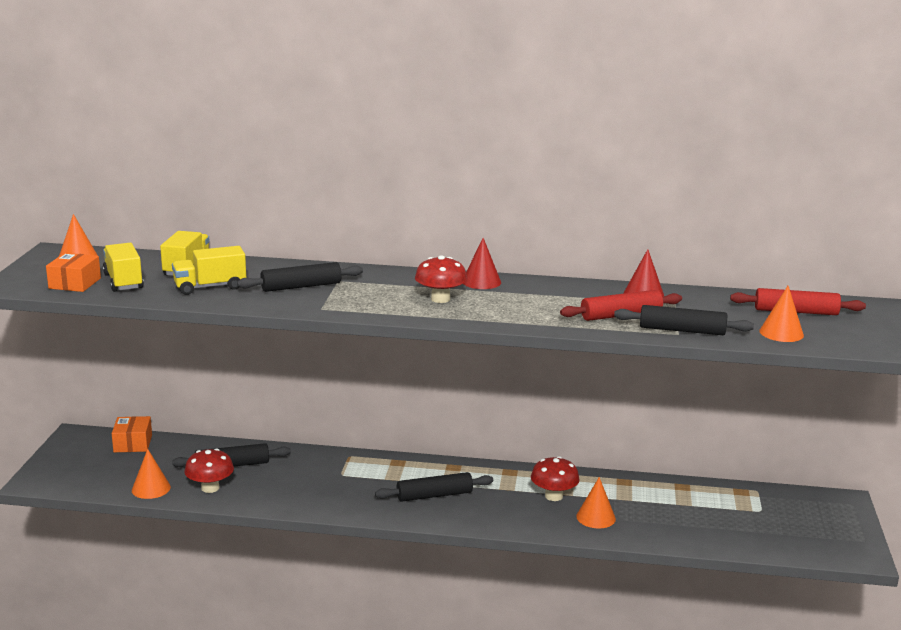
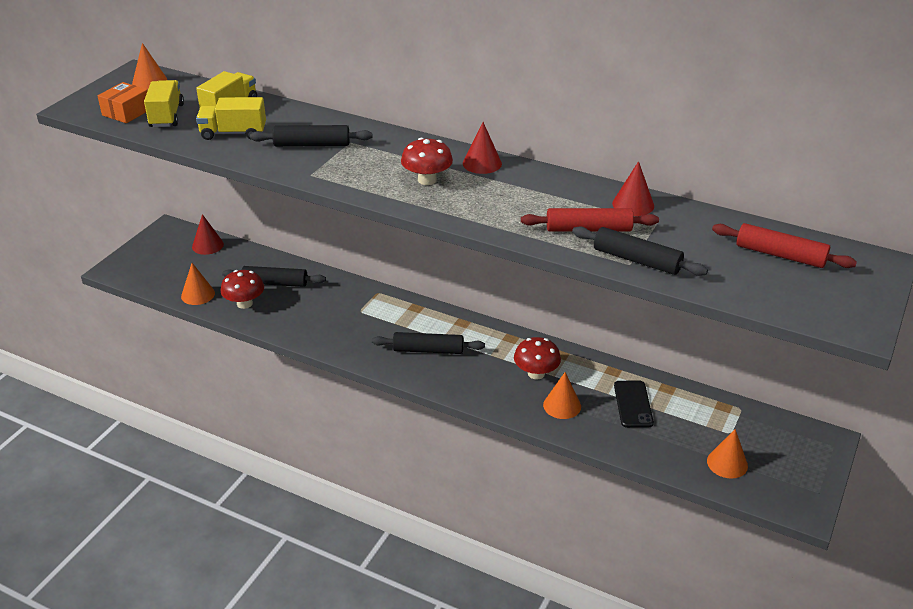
camera: 20 degrees right, 15 degrees up
(133, 443) = (207, 245): orange box -> red cone
(660, 504) = (633, 404): none -> black phone
(781, 333) = (741, 282): orange cone -> orange cone (727, 463)

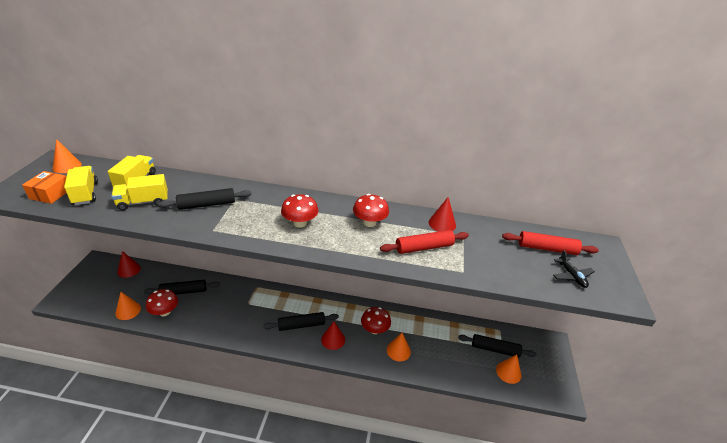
camera: 20 degrees left, 0 degrees up
(482, 163) = (332, 205): red cone -> red cone (333, 339)
(525, 191) = (369, 222): none -> red mushroom
(633, 404) = (439, 340): black phone -> none
(637, 260) = (466, 268): black rolling pin -> black rolling pin (495, 349)
(794, 291) = (571, 276): none -> black plane

